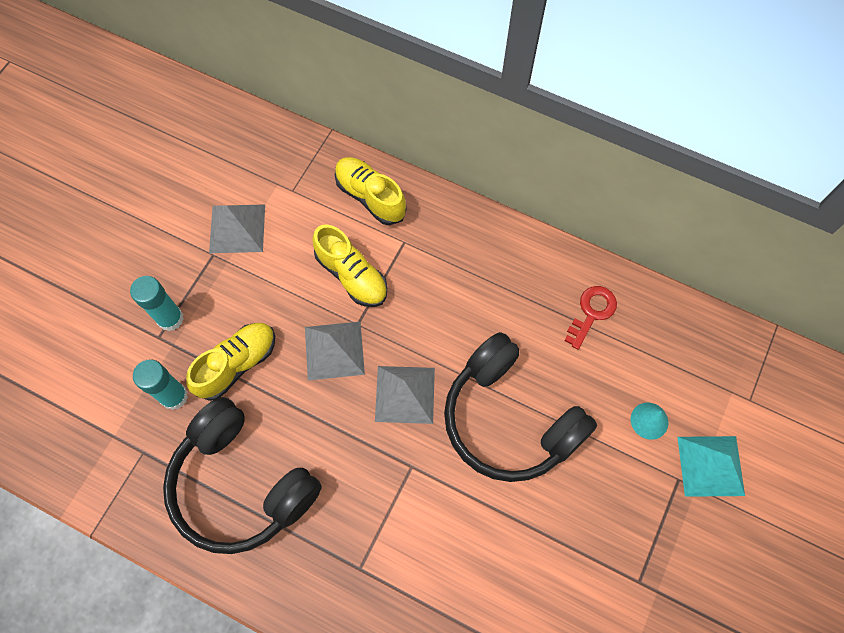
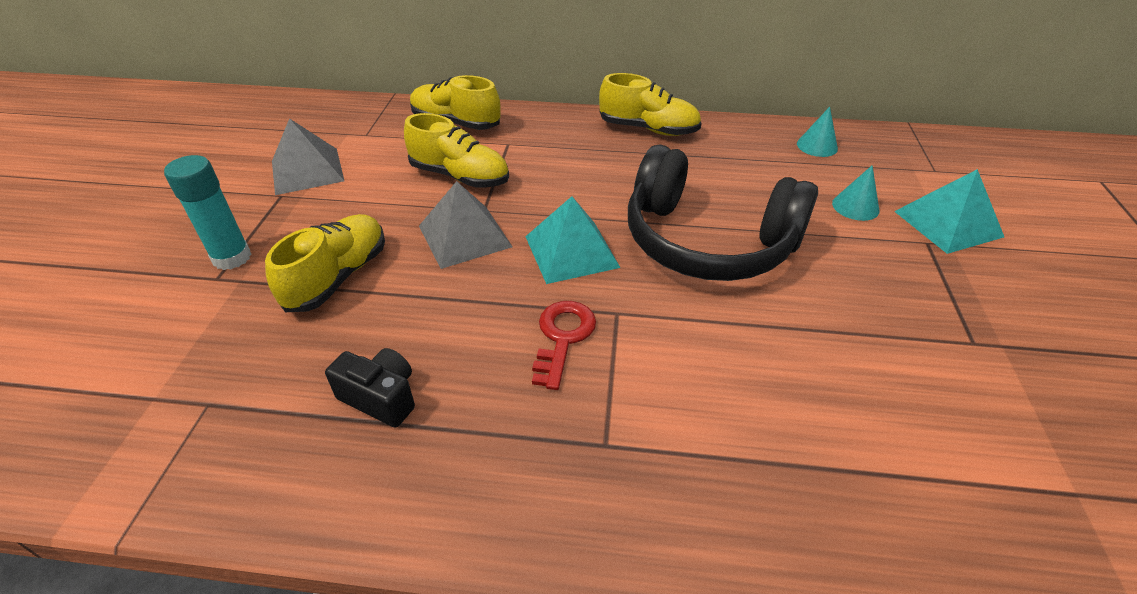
camera: 20 degrees left, 25 degrees down
(174, 396) = (250, 329): turquoise glue stick -> none
(241, 484) = (381, 397): black headphones -> black camera
(405, 394) = (571, 251): grey pyramid -> turquoise pyramid
(532, 260) = (648, 129): none -> yellow shoe
(591, 313) = (733, 149): red key -> red key (562, 337)
(668, 333) = (817, 146): none -> turquoise cone

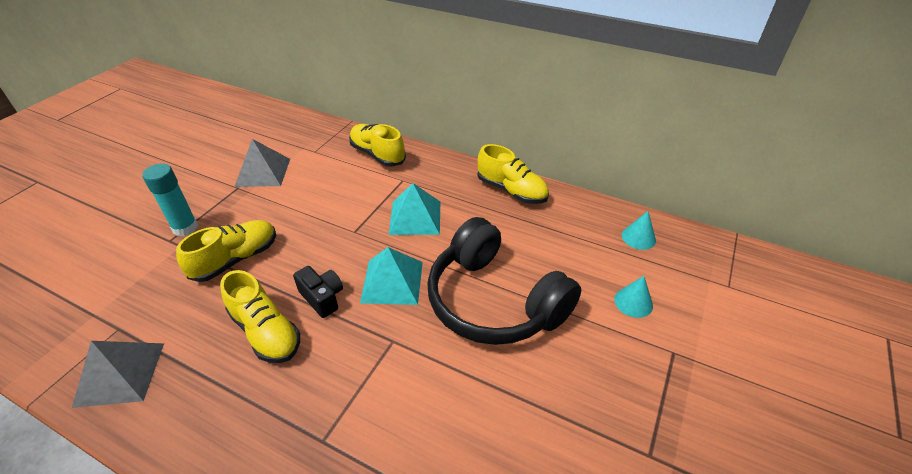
camera: 20 degrees right, 0 degrees up
(381, 397) = (211, 357): black camera -> black camera (322, 298)
(460, 176) = (354, 200): yellow shoe -> yellow shoe (266, 332)
(464, 236) = (329, 249): grey pyramid -> grey pyramid (120, 374)
(562, 337) = (345, 349): red key -> none
(947, 223) = (704, 340): turquoise pyramid -> turquoise pyramid (415, 217)

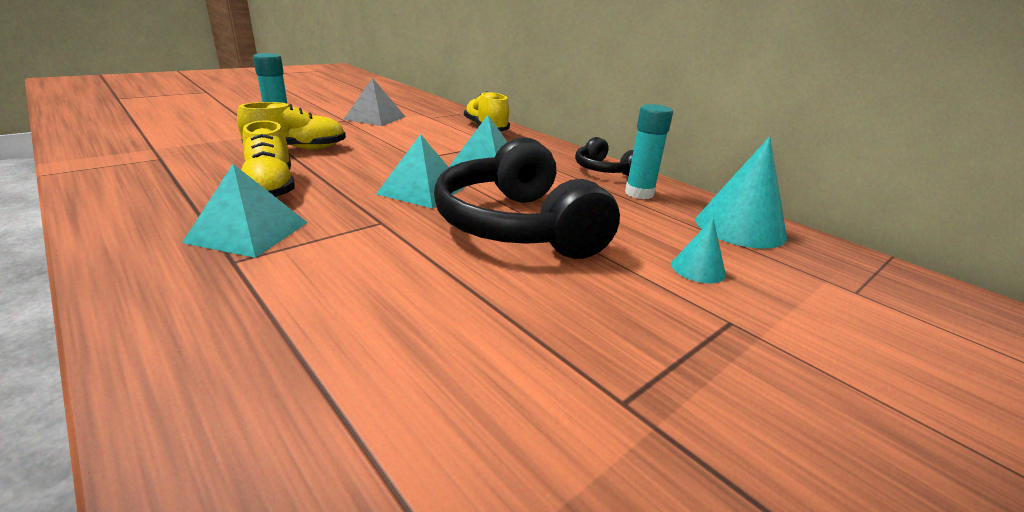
camera: 20 degrees right, 15 degrees down
(120, 374) = (126, 178): grey pyramid -> none
(301, 400) = (248, 232): none -> turquoise pyramid
(322, 298) = (344, 183): black camera -> none
(511, 191) = (604, 170): yellow shoe -> black headphones
(553, 217) = (639, 193): none -> turquoise glue stick
(638, 237) = (740, 228): turquoise cone -> turquoise cone, size x1.95

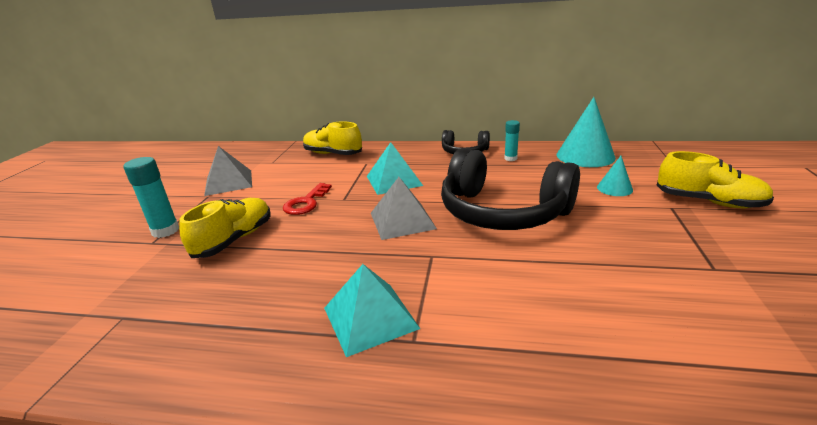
camera: 35 degrees left, 0 degrees up
(270, 188) = (298, 280): yellow shoe -> yellow shoe (709, 202)
(389, 149) = (306, 202): none -> red key
(422, 190) = (402, 220): turquoise pyramid -> grey pyramid
(639, 193) = (510, 158): turquoise glue stick -> turquoise glue stick, size x0.62

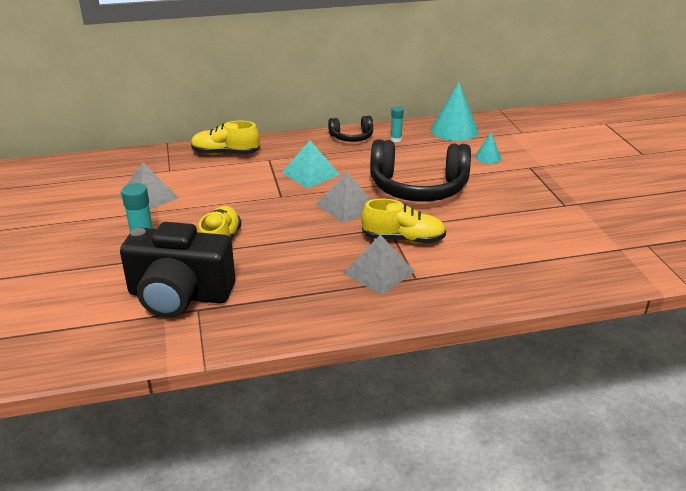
camera: 25 degrees left, 5 degrees up
(128, 293) = (179, 295): none -> black camera
(306, 202) = (250, 204): red key -> none
(370, 317) = (378, 272): turquoise pyramid -> grey pyramid
(709, 202) = (551, 159): yellow shoe -> yellow shoe (403, 239)

